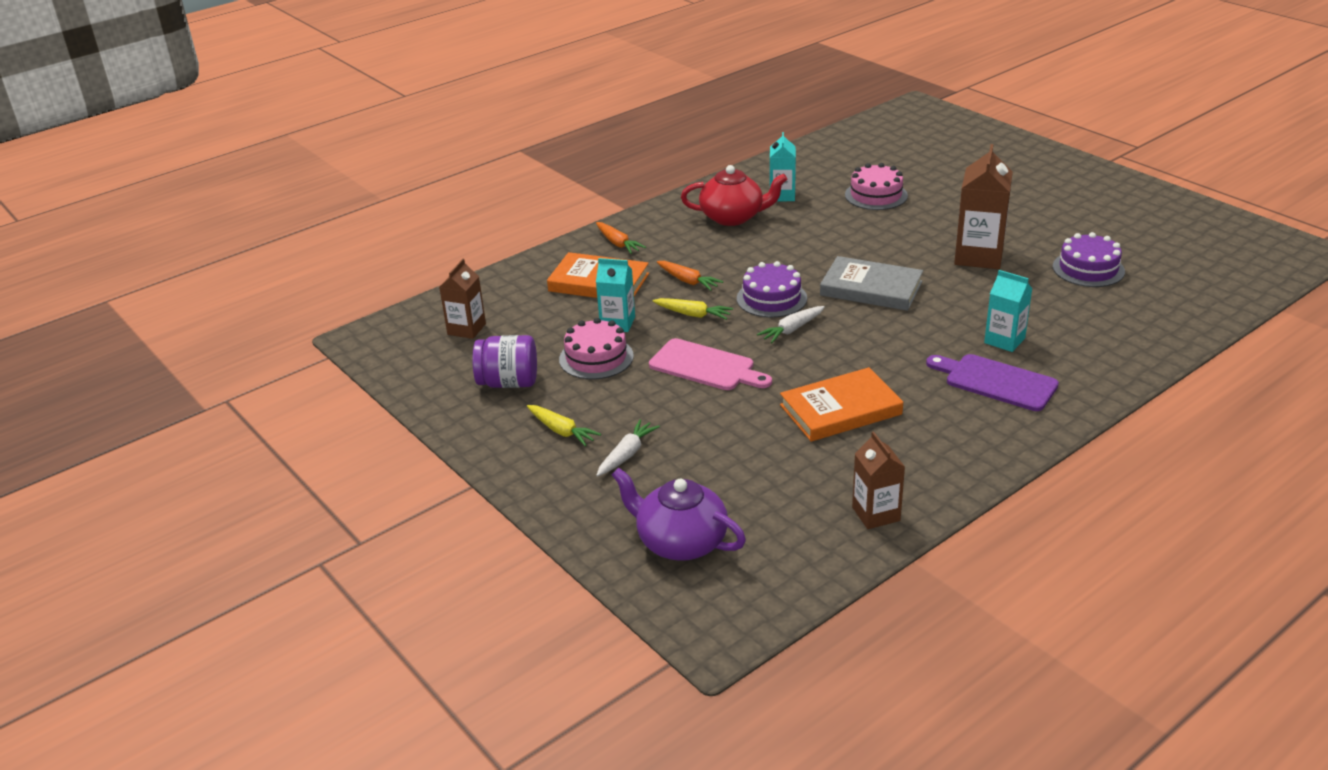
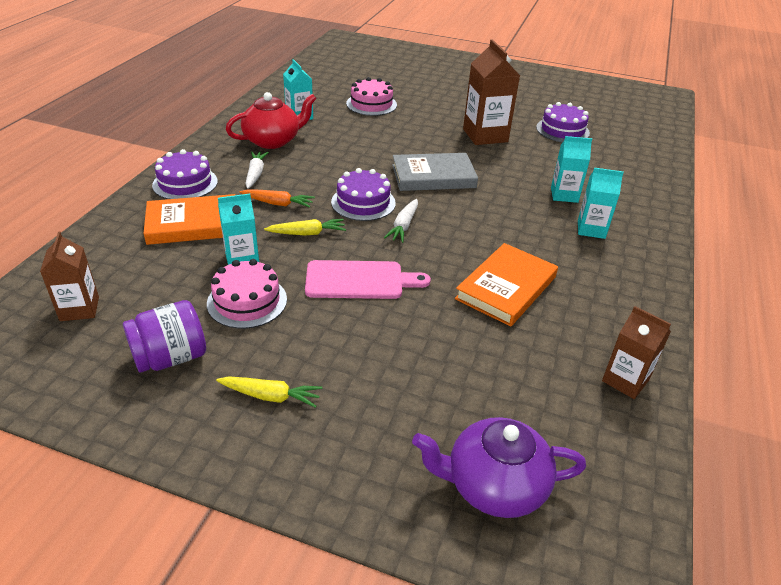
camera: 35 degrees left, 5 degrees up
(618, 243) = (185, 183): orange carrot -> purple cake
(627, 454) = (359, 400): white carrot -> white carrot (255, 174)
(996, 381) = (591, 229): purple cutting board -> turquoise carton

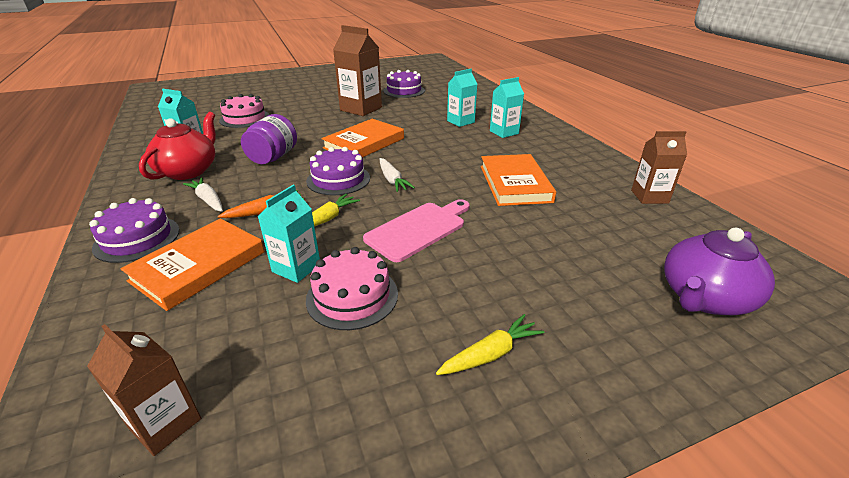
camera: 40 degrees left, 5 degrees down
(170, 357) = (352, 392): purple jar -> purple jar (273, 157)
(433, 176) = (364, 143): grey book -> orange book

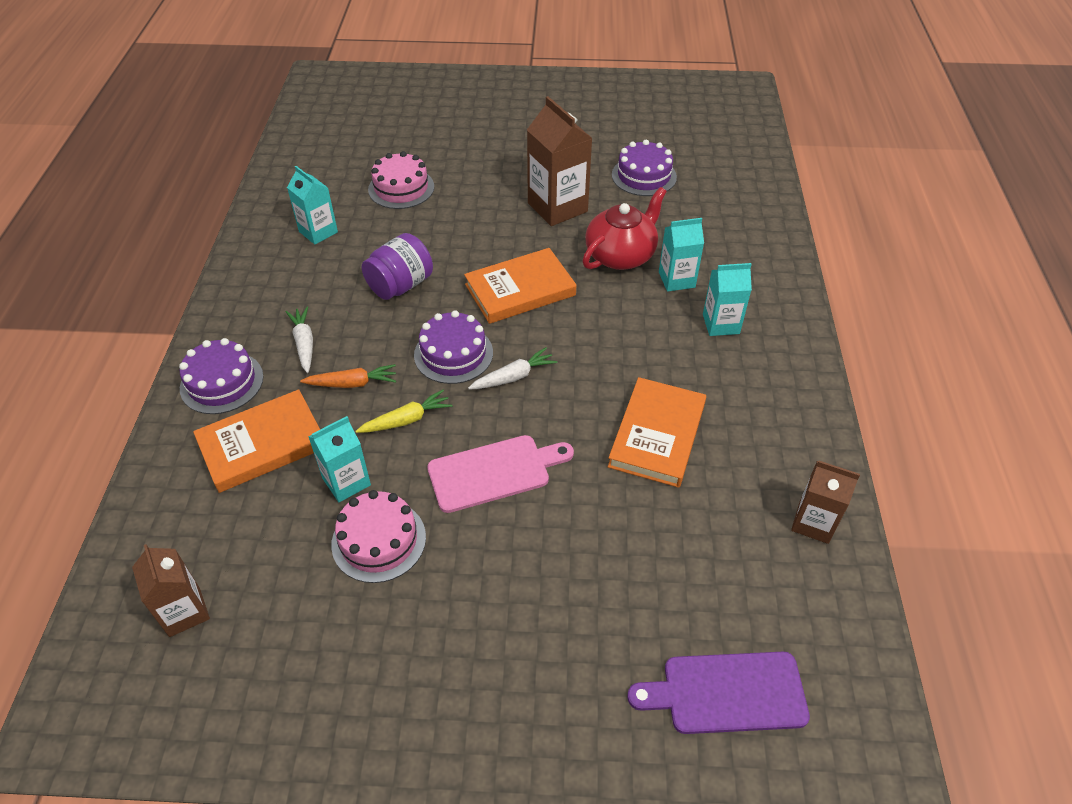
camera: 25 degrees right, 15 degrees up
(189, 171) = (302, 282): red teapot -> red teapot (621, 255)
(392, 180) = (513, 377): white carrot -> white carrot turned 120 degrees counterclockwise
(490, 354) = (460, 660): yellow carrot -> none
(704, 298) = (726, 693): purple teapot -> purple cutting board

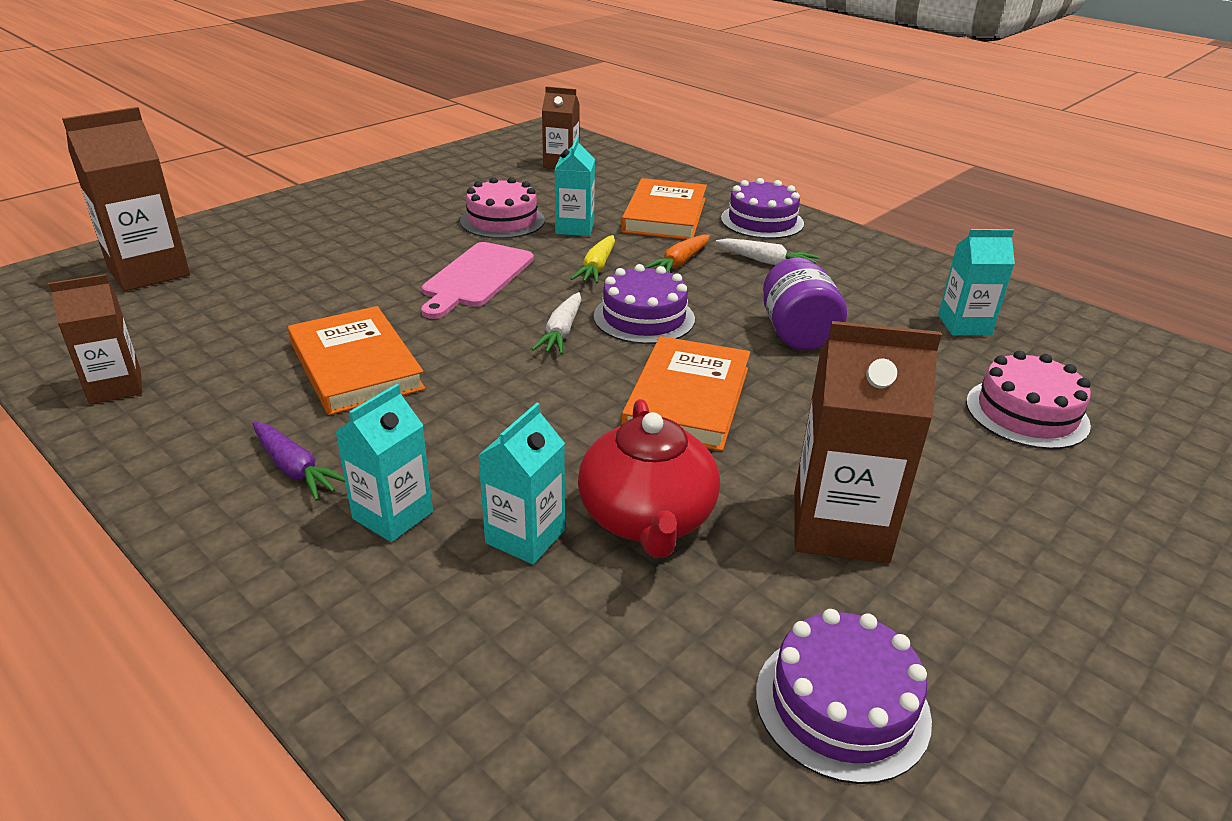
camera: 130 degrees right, 15 degrees down
(726, 693) = (149, 271): purple cutting board -> brown carton
(746, 379) = (295, 469): none -> purple carrot

